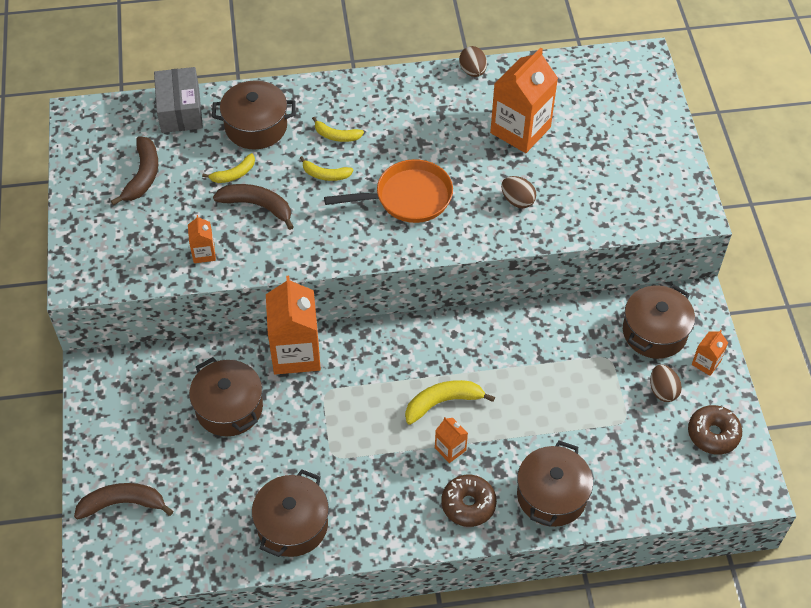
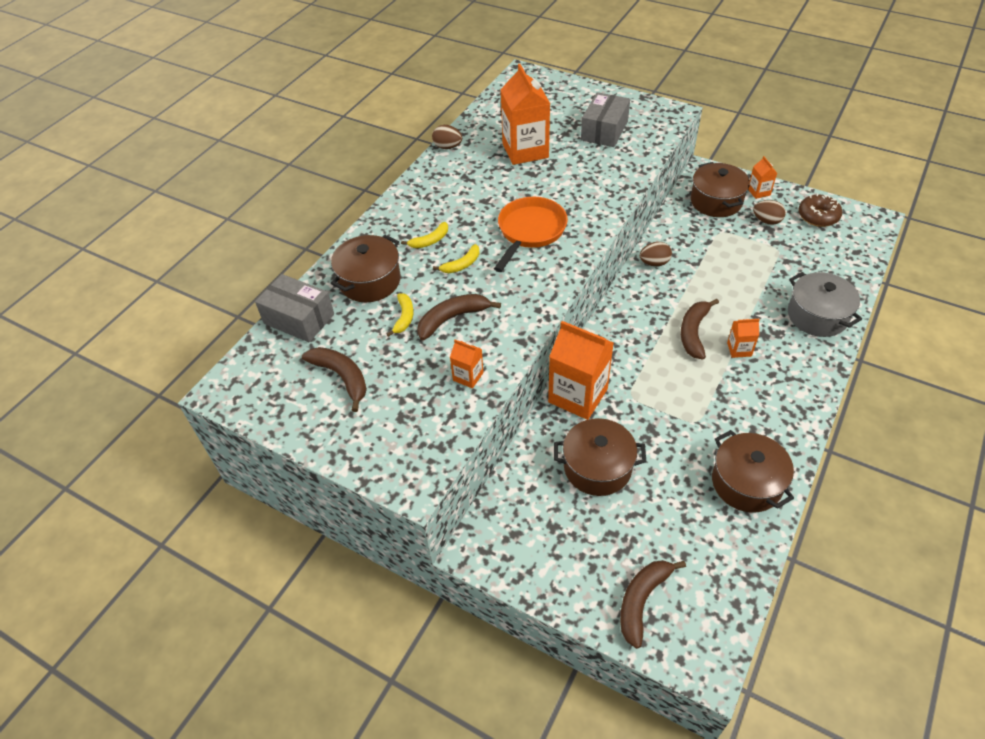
camera: 50 degrees left, 5 degrees down
(442, 403) = (694, 333): yellow banana -> brown banana
(468, 504) = (796, 364): brown donut -> none
(517, 200) = (587, 180): brown egg -> brown egg (654, 263)
(551, 495) = (817, 316): brown pot -> grey pot
(609, 173) = (604, 131): none -> grey box

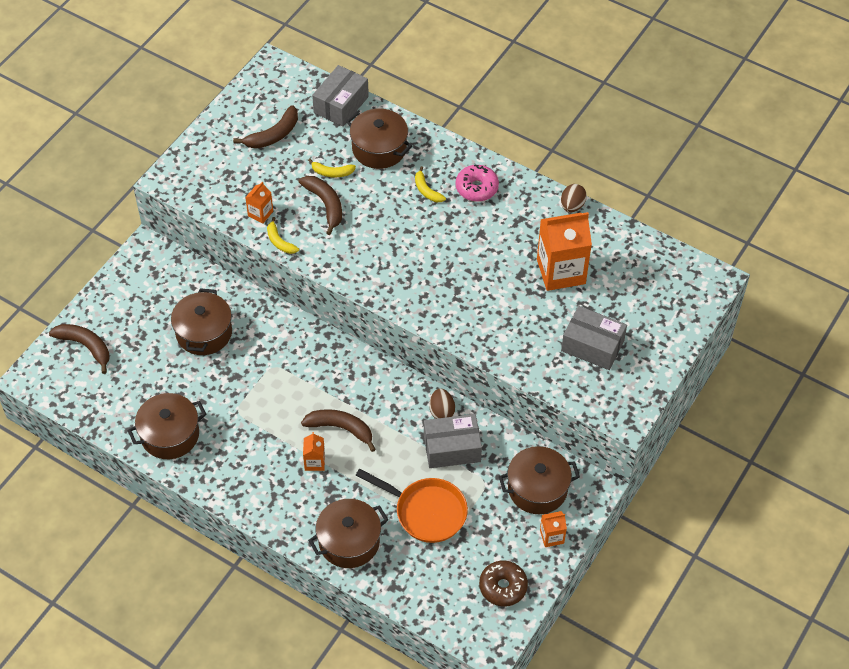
camera: 90 degrees right, 5 degrees up
(426, 206) = (476, 188): none -> pink donut
(462, 264) = (391, 213): yellow banana -> yellow banana (280, 241)
(530, 231) = (431, 266): orange pan -> orange pan (426, 512)
(578, 395) = (280, 327): orange carton -> none
(692, 254) = (452, 448): none -> grey box
(766, 221) = (499, 532): brown egg -> none
(817, 316) = (349, 541): grey pot -> brown pot

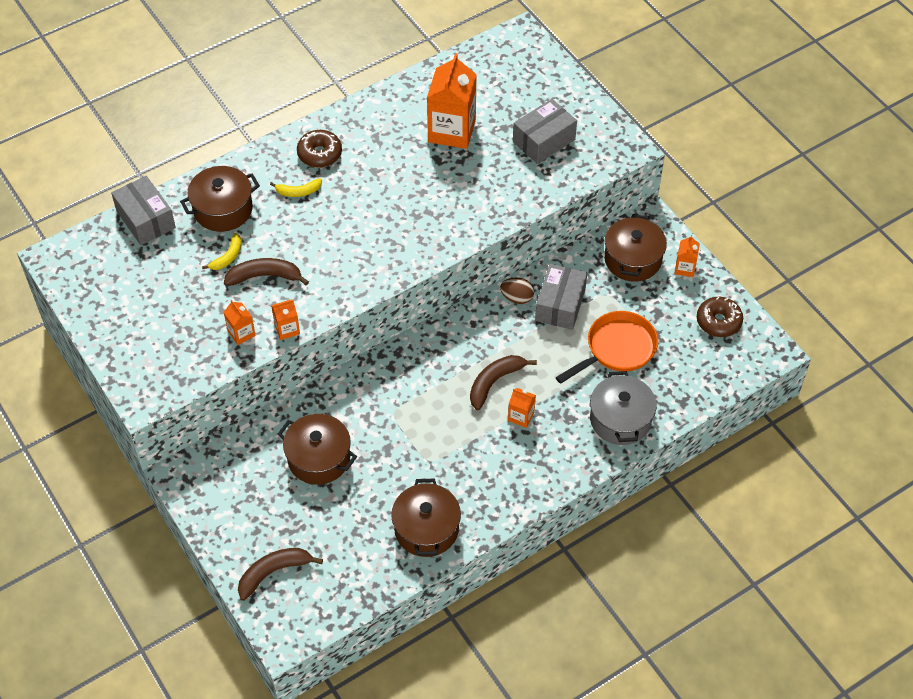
camera: 65 degrees left, 0 degrees up
(273, 135) = (146, 288): brown banana -> none
(280, 241) = (287, 329): yellow banana -> orange carton
(349, 541) = (620, 419): brown pot -> grey pot
(476, 188) = (319, 154): pink donut -> brown donut
(572, 206) = (384, 95): brown egg -> none

